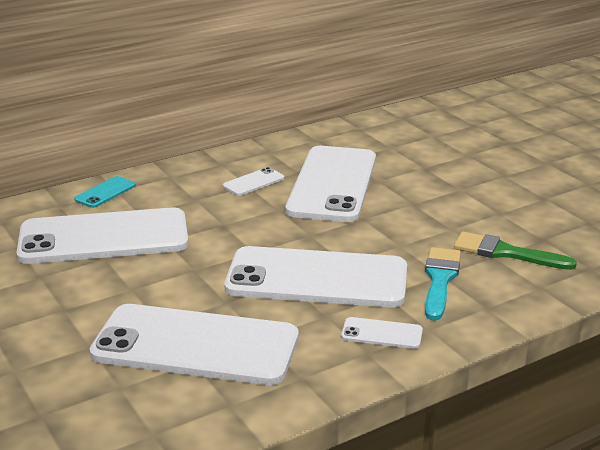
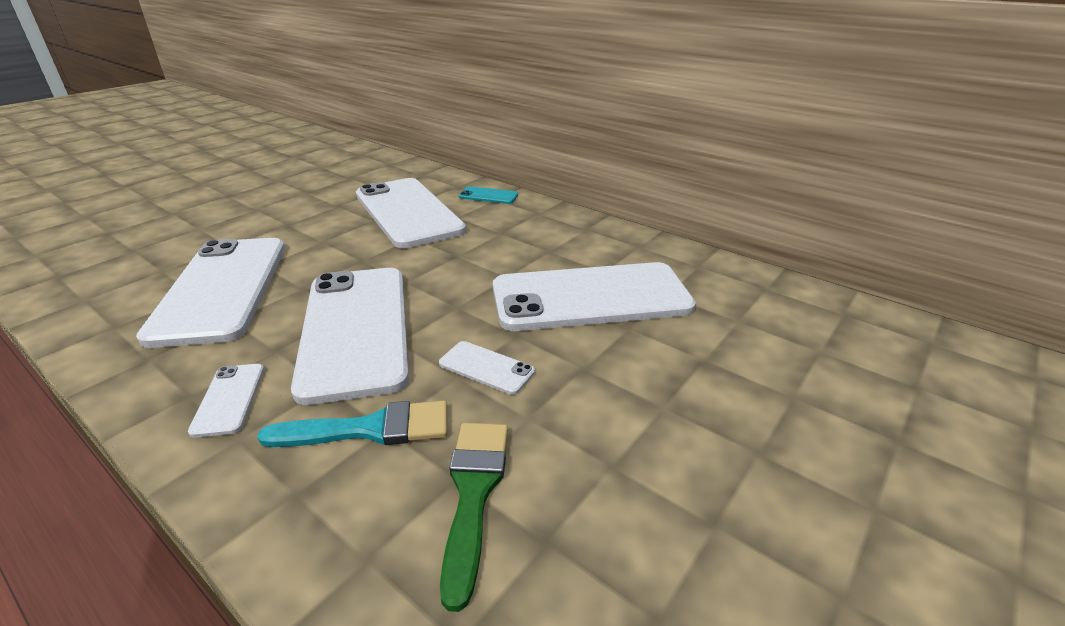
camera: 70 degrees right, 5 degrees up
(253, 182) = (558, 252): white phone -> white phone (486, 368)

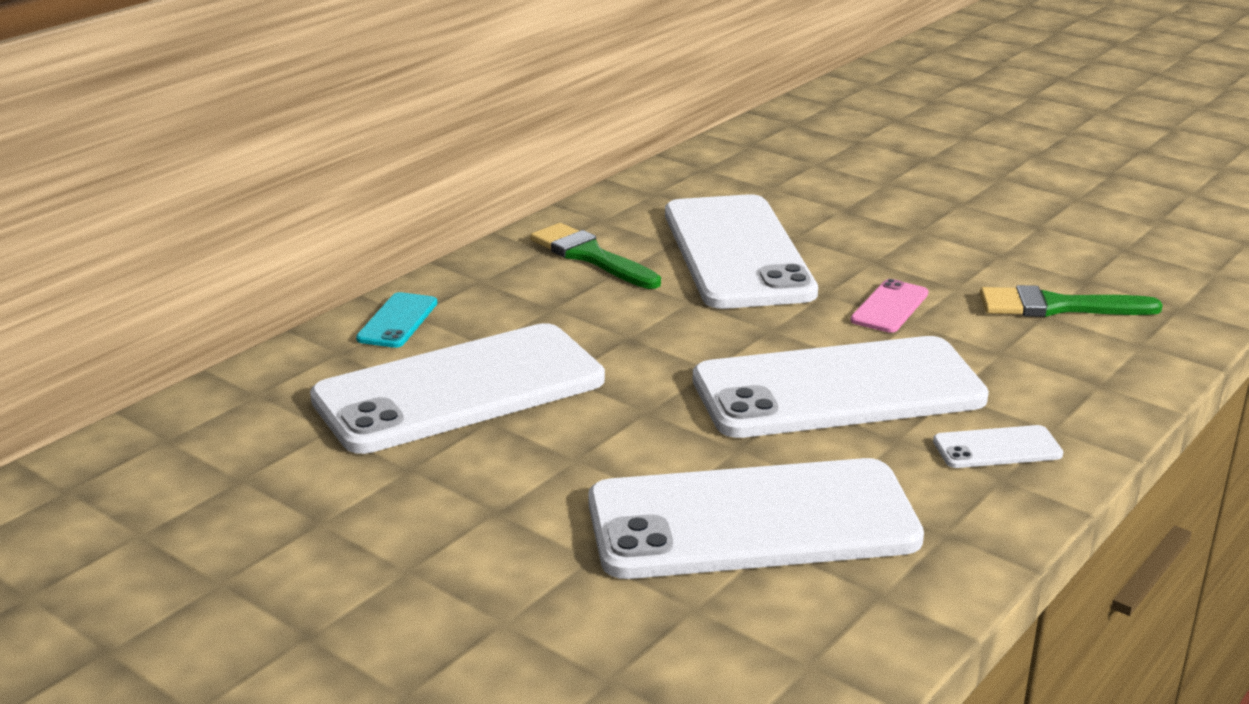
camera: 90 degrees left, 5 degrees down
(370, 429) = (1006, 359): turquoise brush -> none
(486, 368) = (889, 307): white phone -> pink phone
(576, 243) = (590, 256): none -> green brush

